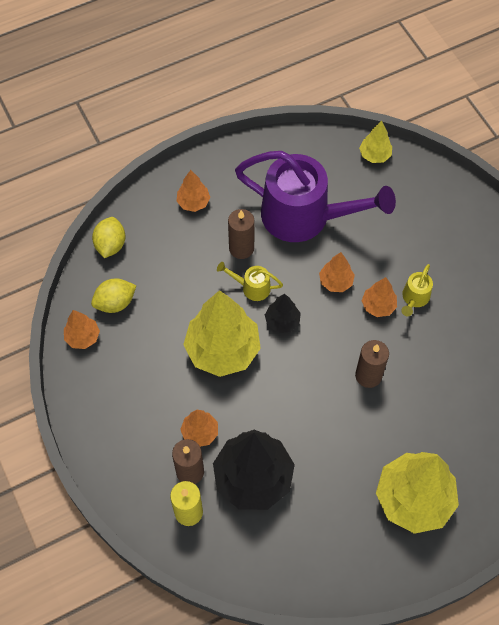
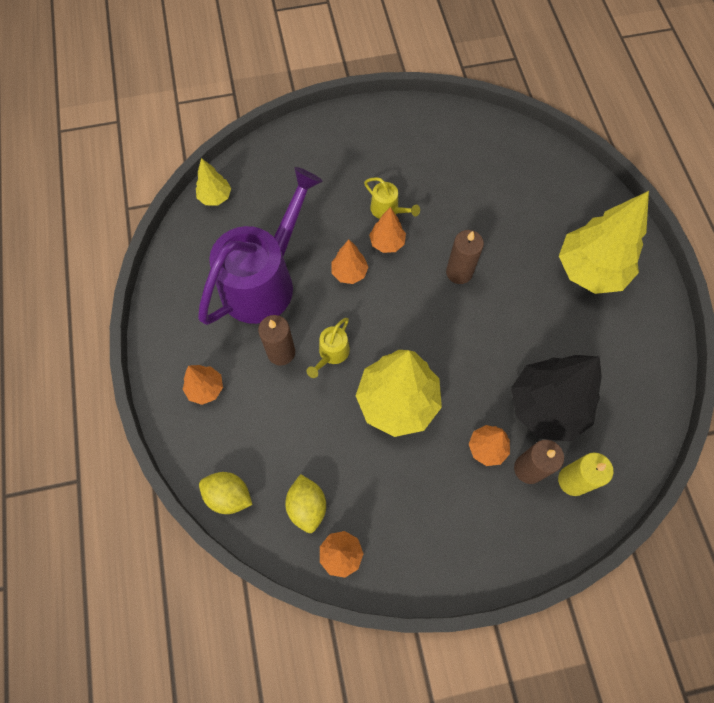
camera: 75 degrees left, 5 degrees up
(282, 321) = (380, 334): black tree -> none

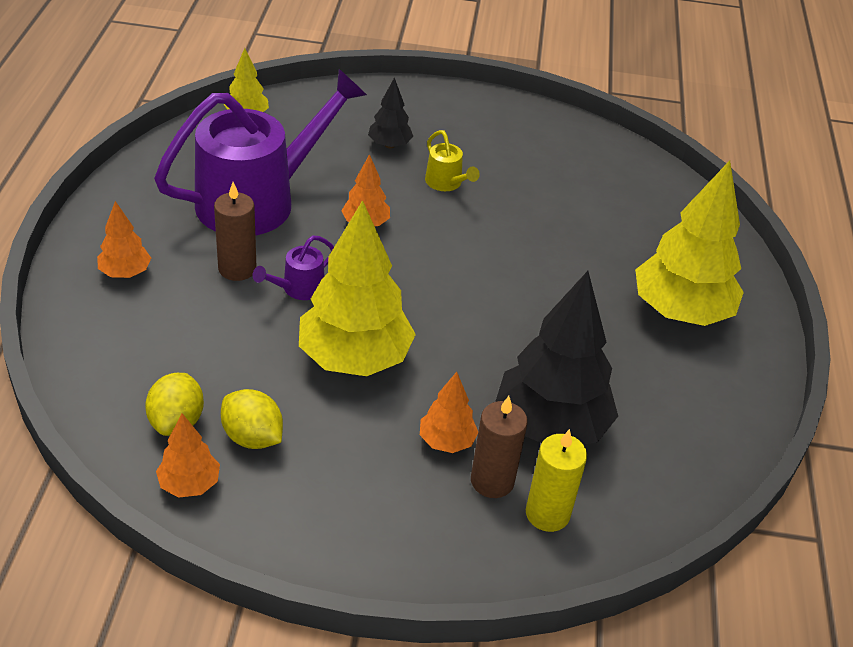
camera: 15 degrees right, 25 degrees down
(229, 495) = (86, 379): yellow lemon -> yellow lemon (252, 437)
(331, 187) = (389, 145): none -> black tree
(331, 354) = (298, 289): yellow watering can -> purple watering can
(387, 243) = (428, 211): orange tree -> none
(459, 272) = (504, 263): brown candle -> none

